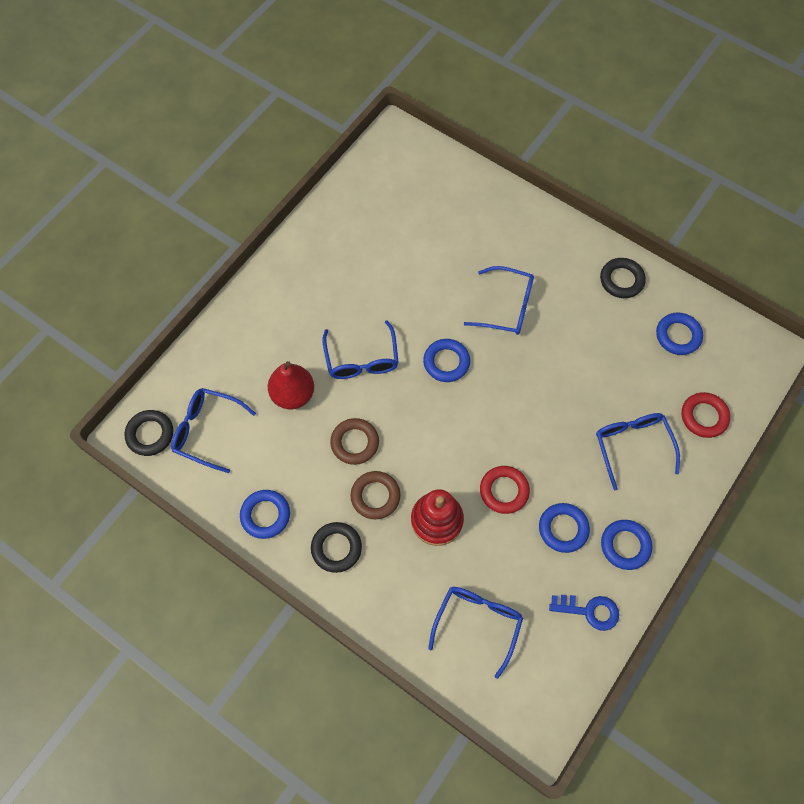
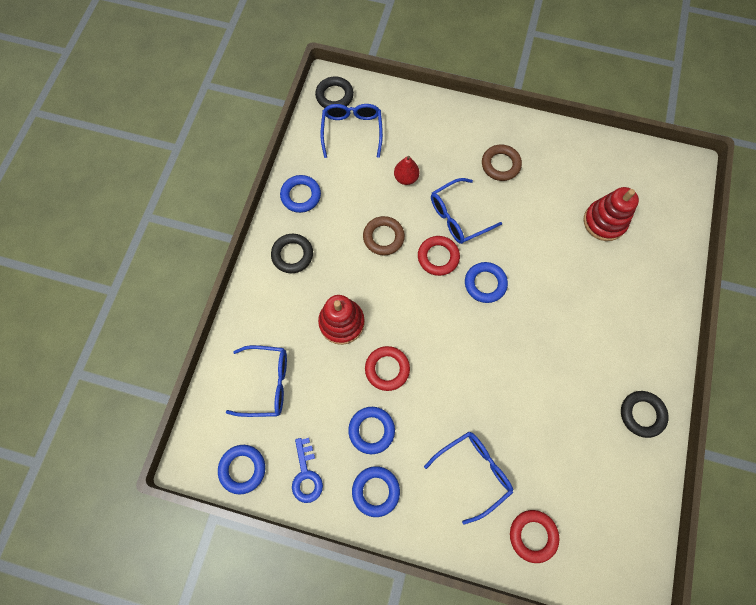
camera: 70 degrees right, 5 degrees up
(293, 394) = (406, 178): red pear -> red pear, size x0.65
(375, 496) = (344, 268): brown ring -> brown ring (500, 165)
(399, 396) = (438, 257): none -> red ring
(423, 229) = (604, 222): none -> red stacking toy
(507, 307) = (562, 317): blue glasses -> none
(678, 336) = (608, 487): blue ring -> blue ring (242, 469)

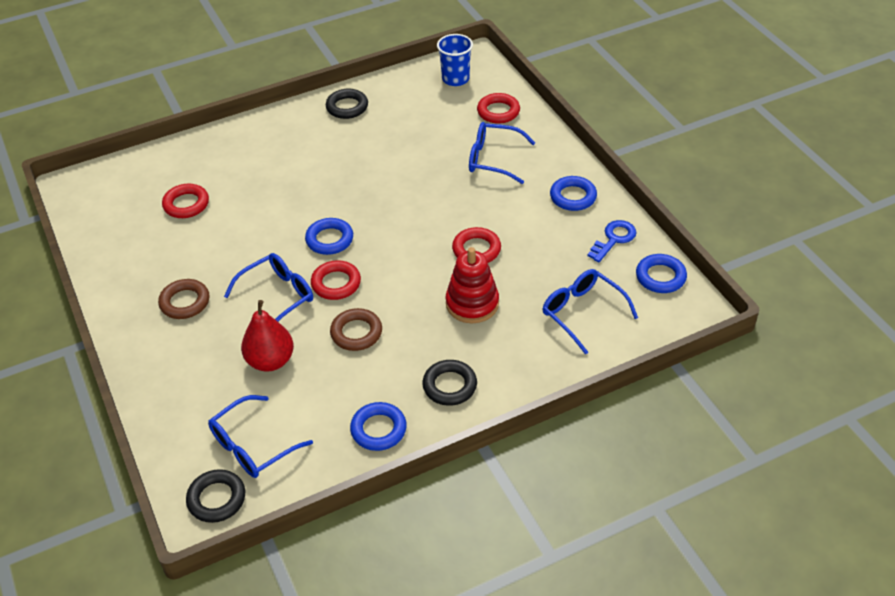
camera: 130 degrees left, 25 degrees down
(371, 430) = (535, 227): blue ring -> none
(406, 178) = (270, 361): red pear -> red pear, size x1.53
(458, 217) = (278, 296): blue glasses -> blue glasses turned 60 degrees counterclockwise
(604, 222) = (186, 204): red stacking toy -> red ring
(613, 542) = (455, 79): none -> blue cup

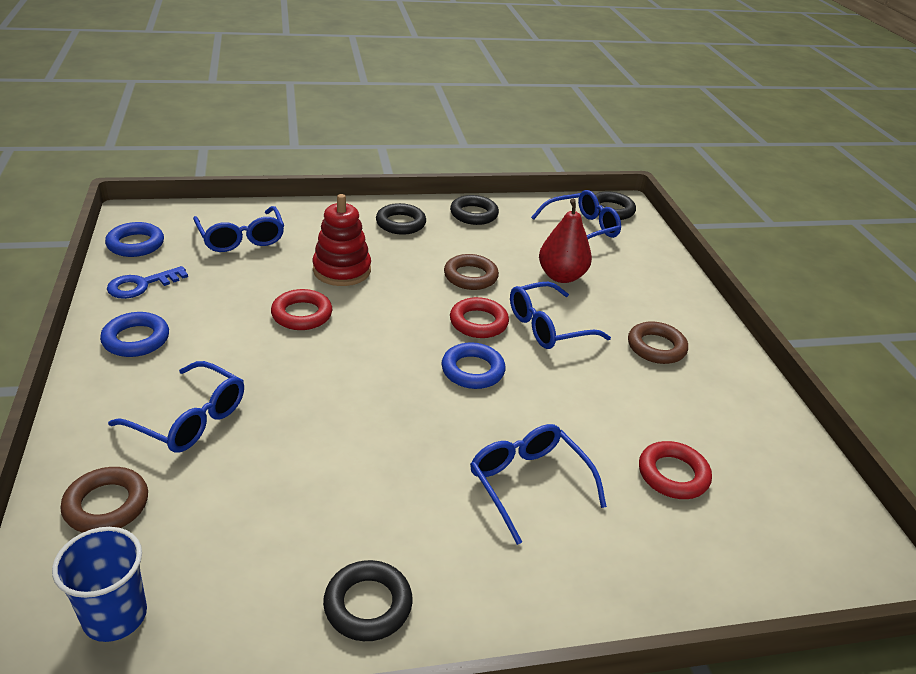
camera: 170 degrees left, 10 degrees down
(278, 177) = (528, 483): none -> blue glasses
(378, 429) = (474, 214): blue ring -> black ring
(498, 112) = (106, 505): red ring -> brown ring

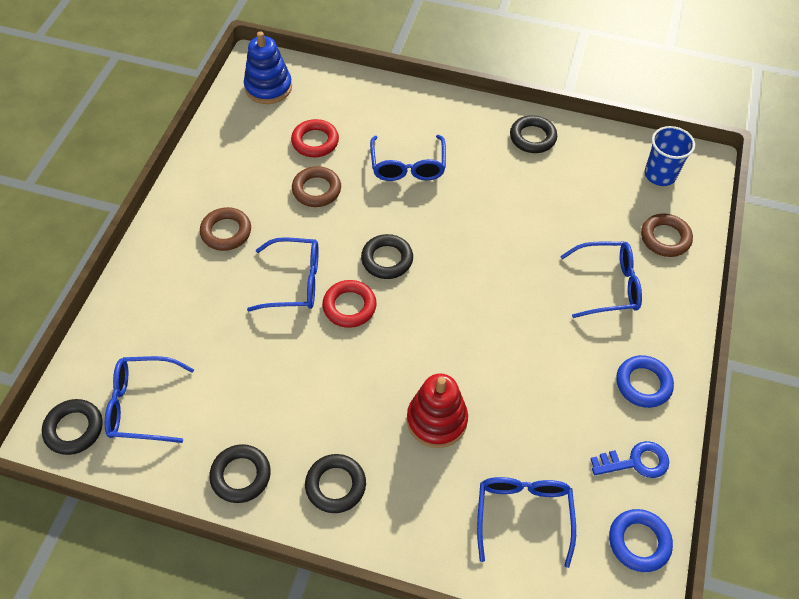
camera: 150 degrees left, 20 degrees up
(190, 419) = (608, 285): blue glasses -> blue glasses turned 120 degrees clockwise
(302, 314) = (497, 368): red ring -> none
(470, 276) = (317, 367): brown ring -> brown ring (316, 190)
(472, 370) = (387, 259): blue ring -> black ring
(561, 276) = (230, 338): red pear -> none
(816, 533) = (268, 87): none -> blue stacking toy

